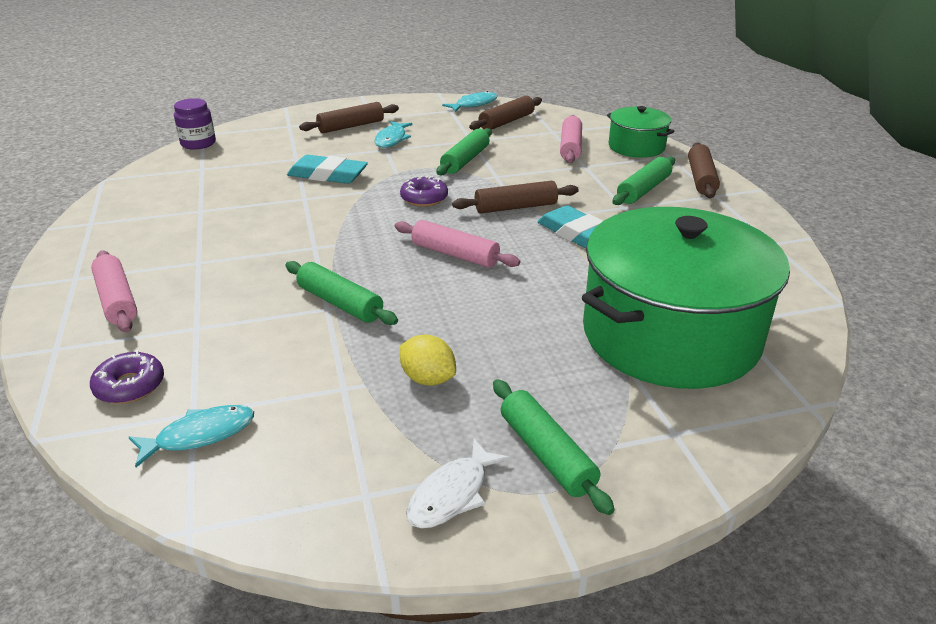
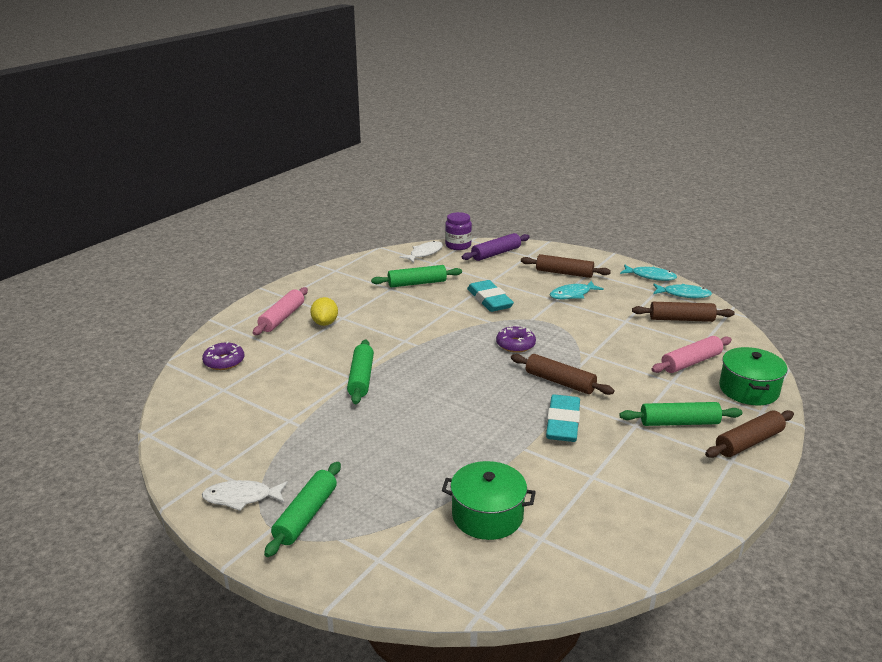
camera: 50 degrees right, 5 degrees down
(174, 164) = (424, 253): none -> white fish
(200, 435) = (210, 400): turquoise fish -> turquoise fish (650, 276)
(254, 135) = (496, 253): none -> purple rolling pin
(428, 379) = (327, 442): yellow lemon -> yellow lemon (325, 323)
(455, 254) = (465, 389): pink rolling pin -> none
(465, 160) = (592, 333): green rolling pin -> green rolling pin (417, 283)
(670, 335) = (487, 515): green pot -> green pot, size x0.48

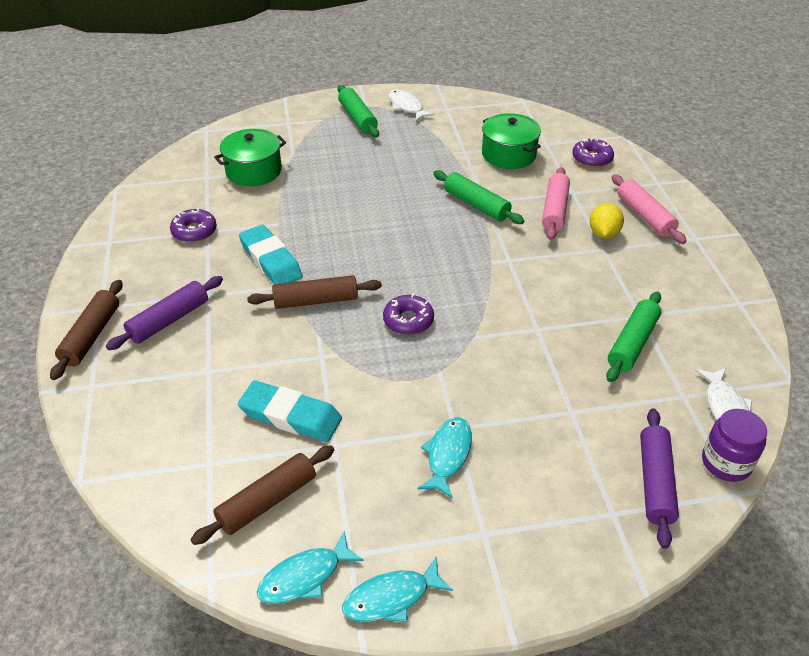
camera: 135 degrees right, 15 degrees up
(241, 498) = (406, 107): white fish -> white fish turned 75 degrees counterclockwise
(325, 323) = (603, 234): yellow lemon -> yellow lemon turned 60 degrees clockwise
(489, 300) = (521, 371): turquoise eraser -> turquoise eraser (290, 416)
(564, 273) = (513, 503): brown rolling pin -> none
(604, 482) = (194, 231): none -> purple donut
(679, 422) = (169, 320): green rolling pin -> purple rolling pin
(691, 362) = (204, 416): pink rolling pin -> pink rolling pin (554, 210)
(748, 390) = (117, 410): green pot -> green pot (508, 154)

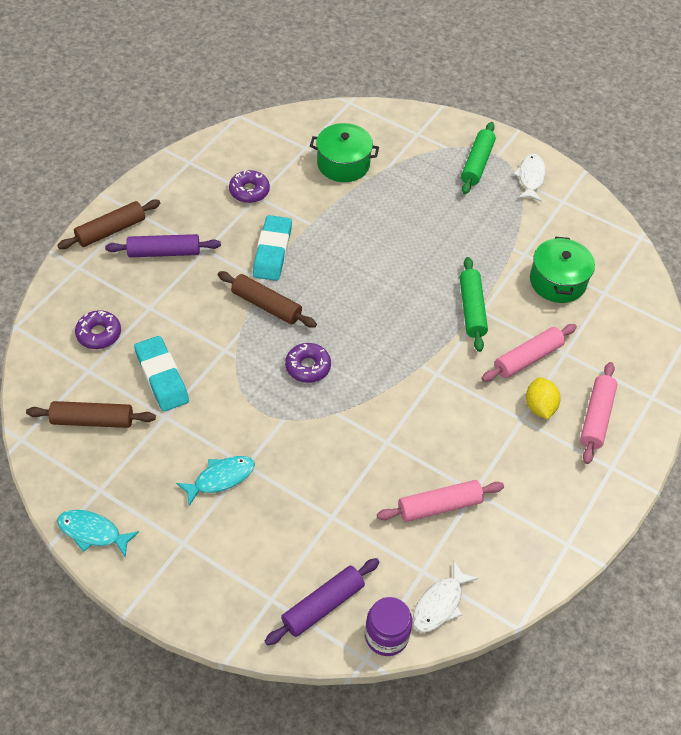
camera: 40 degrees right, 10 degrees up
(305, 577) = (64, 481): turquoise fish -> none
(592, 158) = (625, 334): purple donut -> purple donut (99, 334)
(603, 234) = (539, 407): yellow lemon -> yellow lemon turned 60 degrees counterclockwise
(632, 343) = (439, 506): green rolling pin -> pink rolling pin

